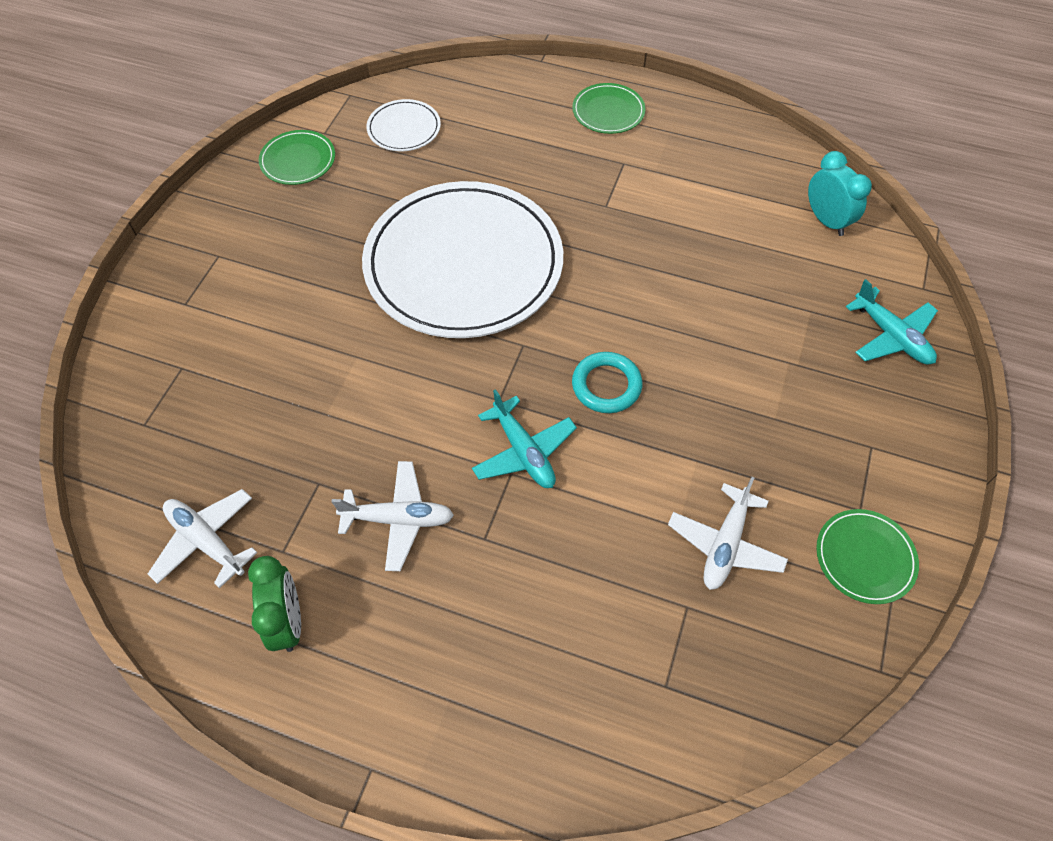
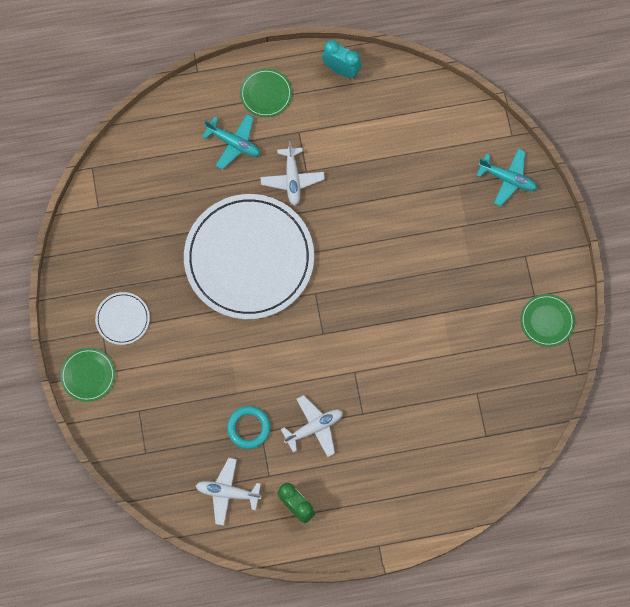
camera: 30 degrees left, 15 degrees up
(298, 160) = (97, 237): green plate -> green plate (88, 375)
(404, 128) = (146, 177): white plate -> white plate (122, 319)
(523, 451) = (353, 356): turquoise plane -> turquoise plane (233, 143)
(606, 385) = (374, 294): turquoise ring -> turquoise ring (249, 428)
(725, 544) = (479, 351): white plane -> white plane (292, 179)
(826, 221) = (438, 114): turquoise clock -> turquoise clock (341, 70)

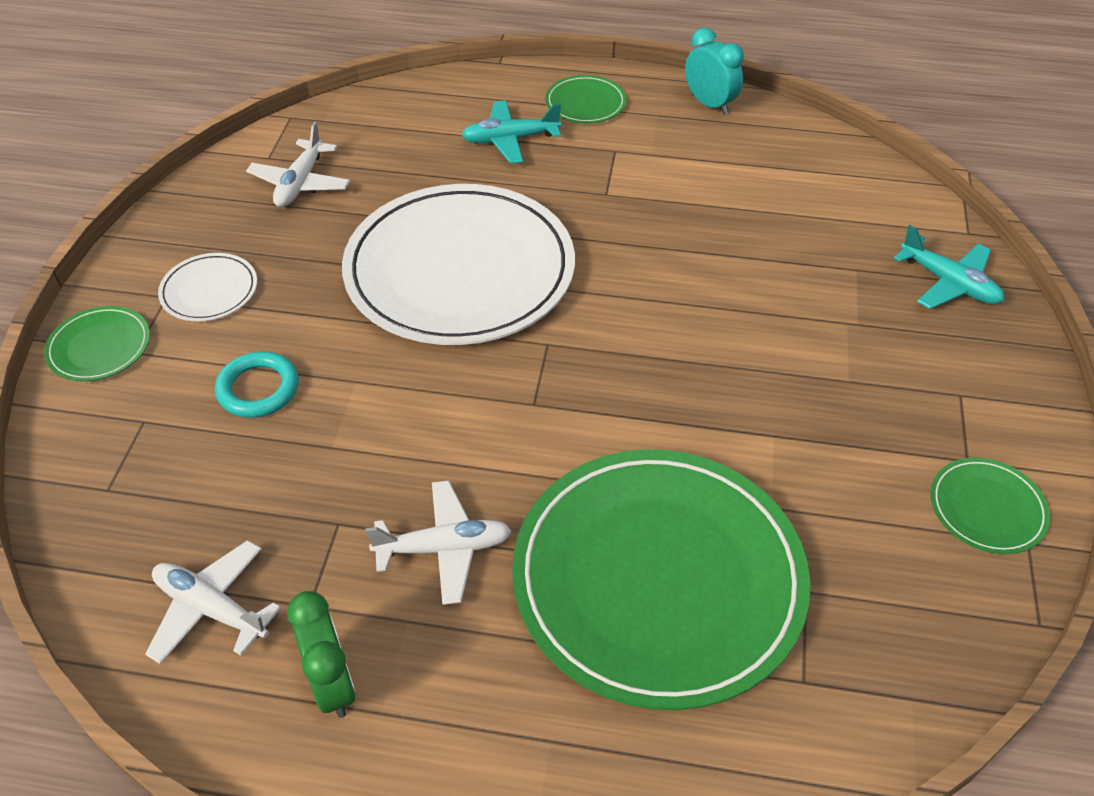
camera: 20 degrees right, 25 degrees down
(233, 143) = (510, 139): turquoise plane -> turquoise plane turned 120 degrees clockwise
(249, 428) = (319, 509): turquoise ring -> turquoise ring (258, 389)
(292, 179) = (579, 197): white plane -> white plane (300, 183)
(413, 409) = (658, 578): none -> green plate

